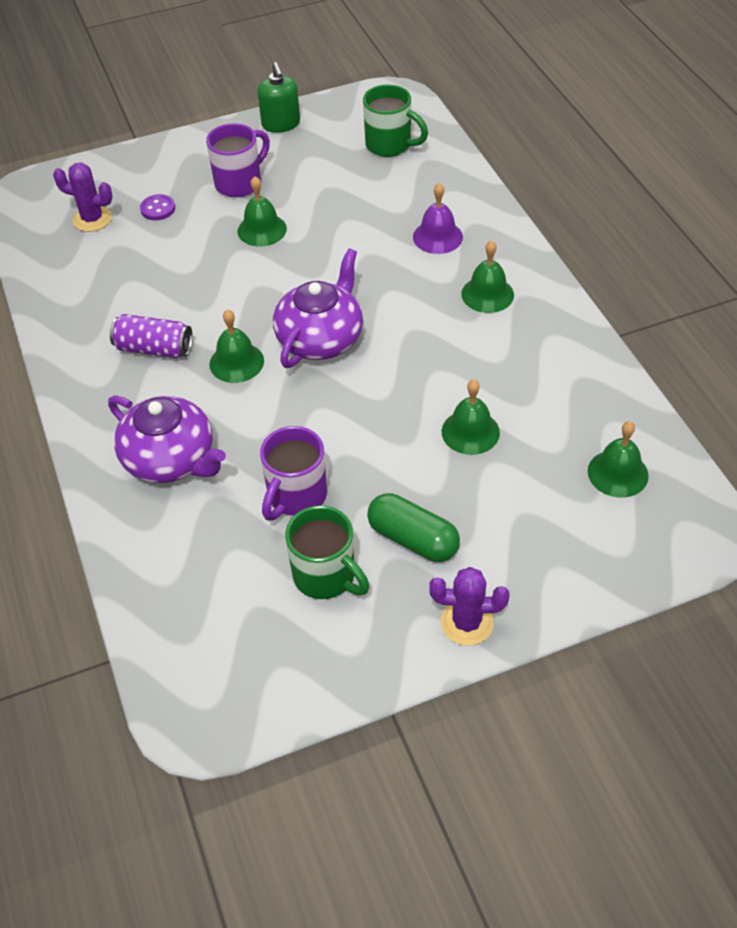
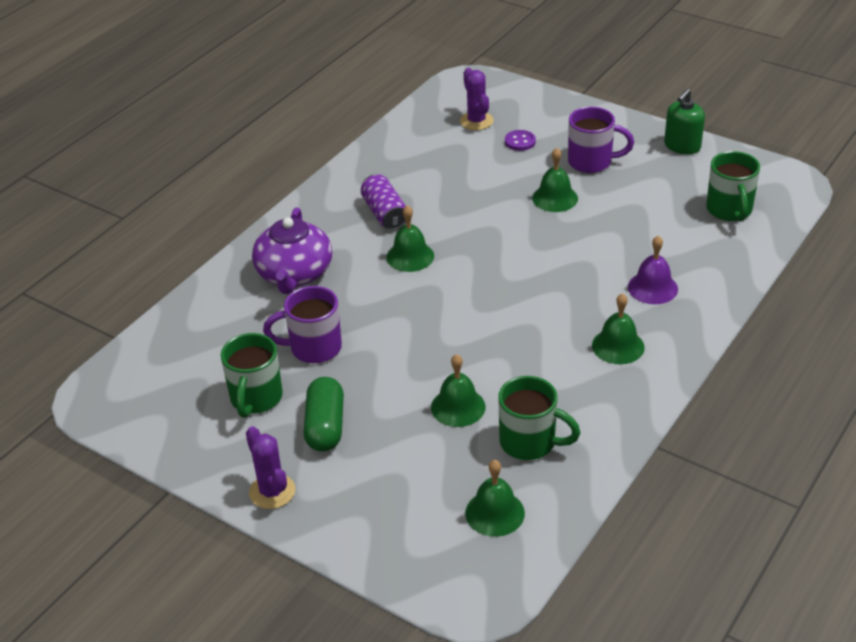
camera: 55 degrees right, 10 degrees down
(321, 338) = (475, 283): purple teapot -> none
(554, 408) = (530, 443): none -> green mug

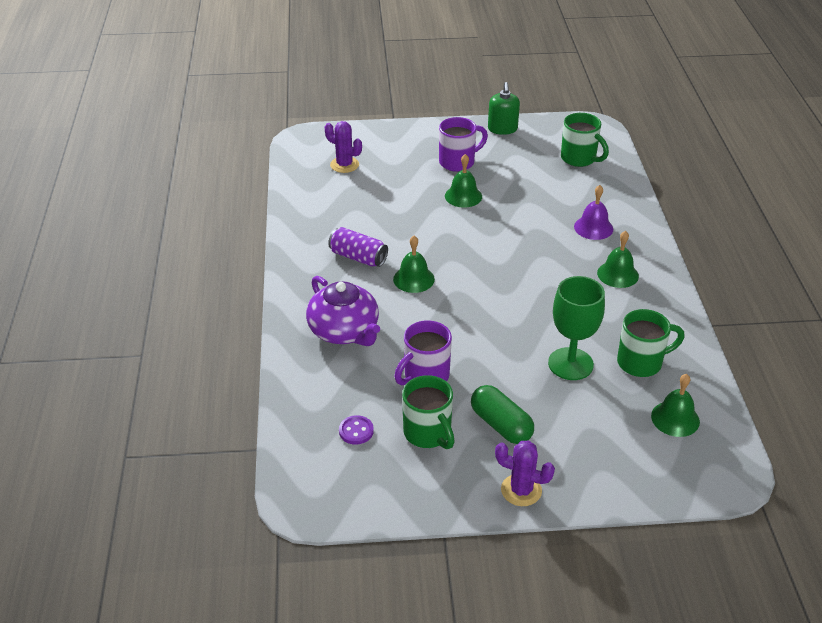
camera: 40 degrees left, 0 degrees up
(458, 407) = (570, 364): green bell -> green goblet
(520, 142) = (393, 167): purple button -> purple button (356, 431)

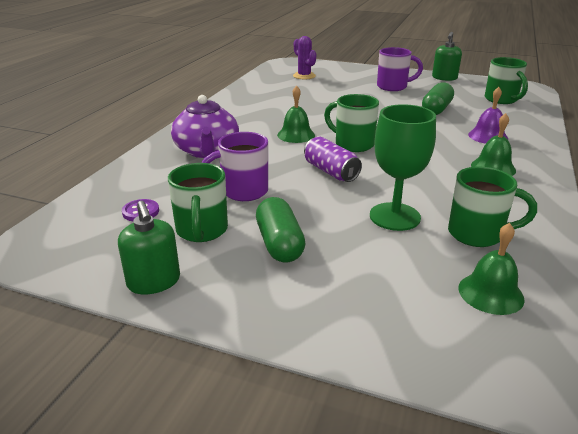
camera: 25 degrees right, 10 degrees down
(358, 257) = (264, 116): purple can -> purple can (331, 172)
(435, 496) = (154, 281): none -> green soap dispenser
(463, 196) = (381, 102): green bell -> none
(478, 277) = (353, 144): none -> green mug
(521, 490) = (248, 305): purple cactus -> none
(525, 194) = (436, 109): none -> green capsule

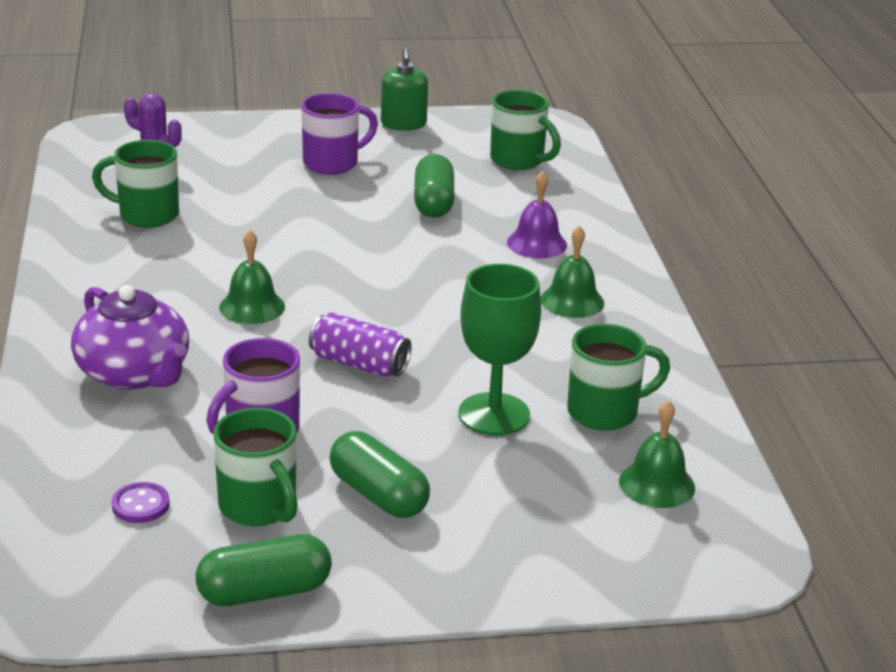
camera: 30 degrees left, 0 degrees up
(154, 281) = (264, 592): green soap dispenser -> green capsule
(353, 144) = (354, 305): green mug -> green mug (146, 215)

